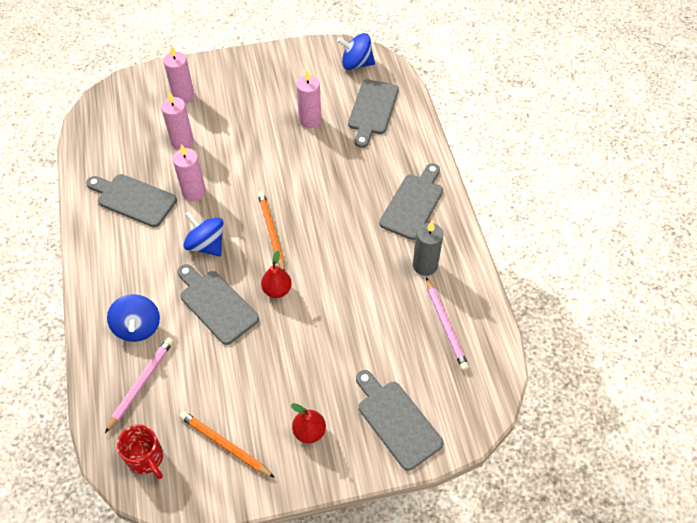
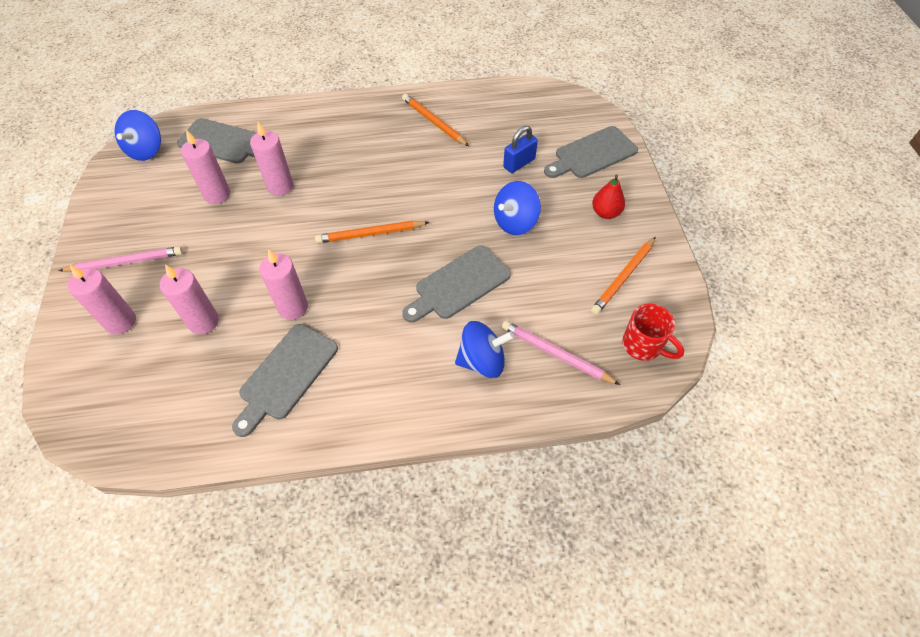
camera: 85 degrees left, 0 degrees up
(146, 458) = (643, 346): red mug -> red mug turned 75 degrees clockwise
(206, 245) = (376, 294): blue spinning top -> blue spinning top (515, 222)
(277, 290) = (447, 231): red pear -> none
(323, 159) = (280, 186): none -> pink candle
(373, 347) = (519, 163): none -> blue padlock
(413, 203) = (359, 123): grey cutting board -> none
(425, 265) = (433, 122): grey candle -> orange pencil
(446, 326) = (499, 115): pink pencil -> pink pencil (126, 262)

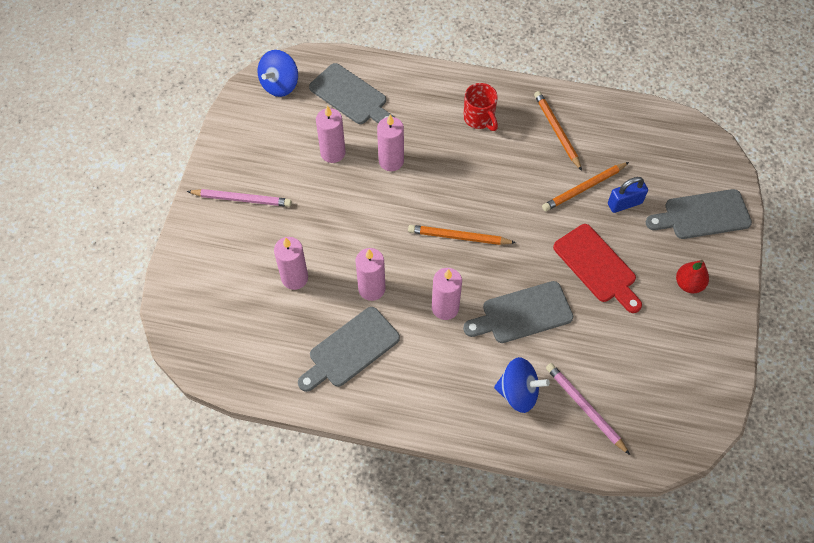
camera: 20 degrees right, 5 degrees up
(120, 322) = (228, 256): pink candle -> pink candle (445, 308)
(515, 222) = (597, 267): blue spinning top -> red cutting board
(623, 277) = (677, 356): orange pencil -> orange pencil (584, 188)
(643, 346) = (667, 427): red mug -> red mug (479, 118)

